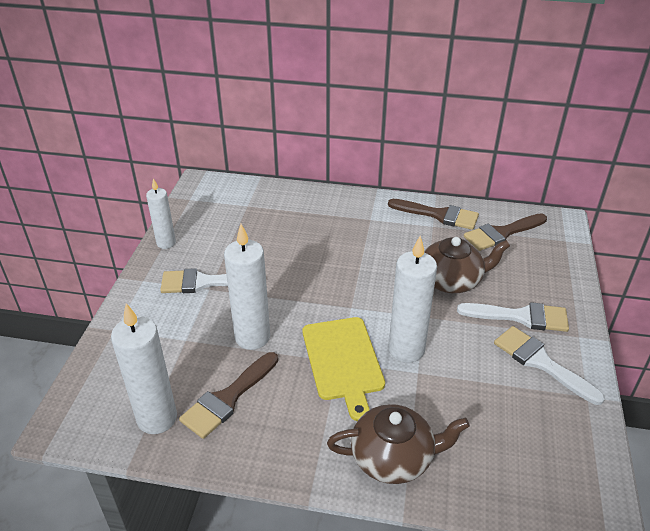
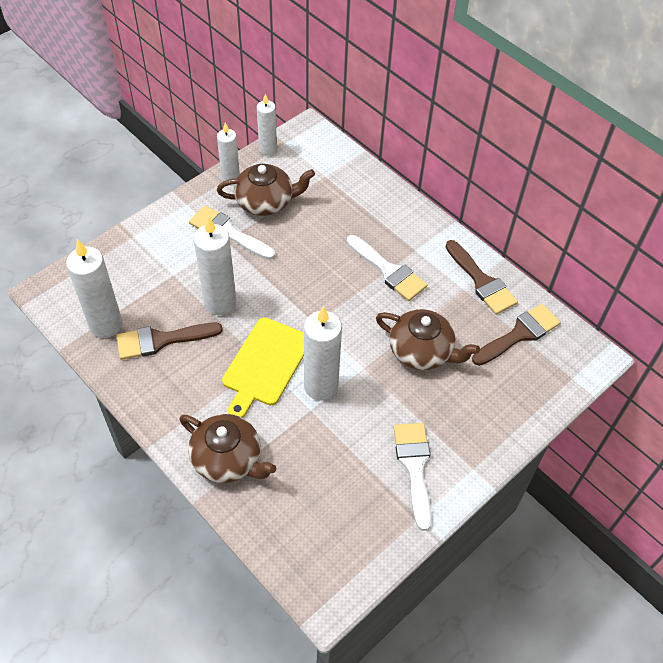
camera: 35 degrees right, 15 degrees up
(179, 209) = (268, 149): none -> white candle
(215, 245) = (266, 202): none -> brown teapot
(502, 233) = (519, 334): brown brush -> brown brush turned 135 degrees clockwise
(520, 317) = (443, 420): white brush -> white brush (388, 271)

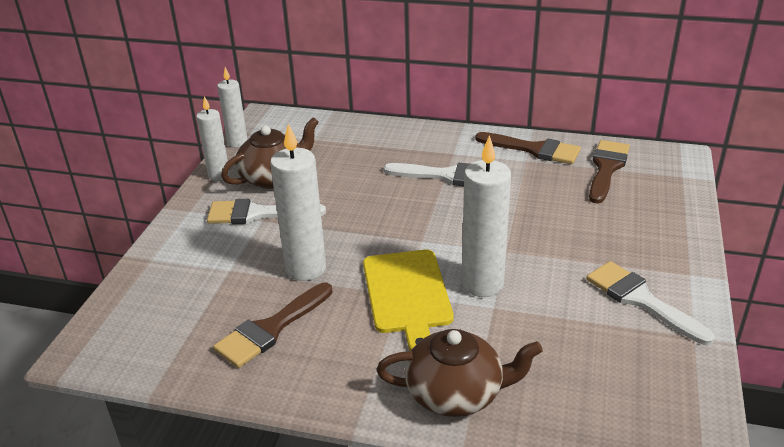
camera: 30 degrees left, 20 degrees down
(106, 325) = (189, 347): white candle -> none
(422, 351) = (542, 215): brown teapot -> none

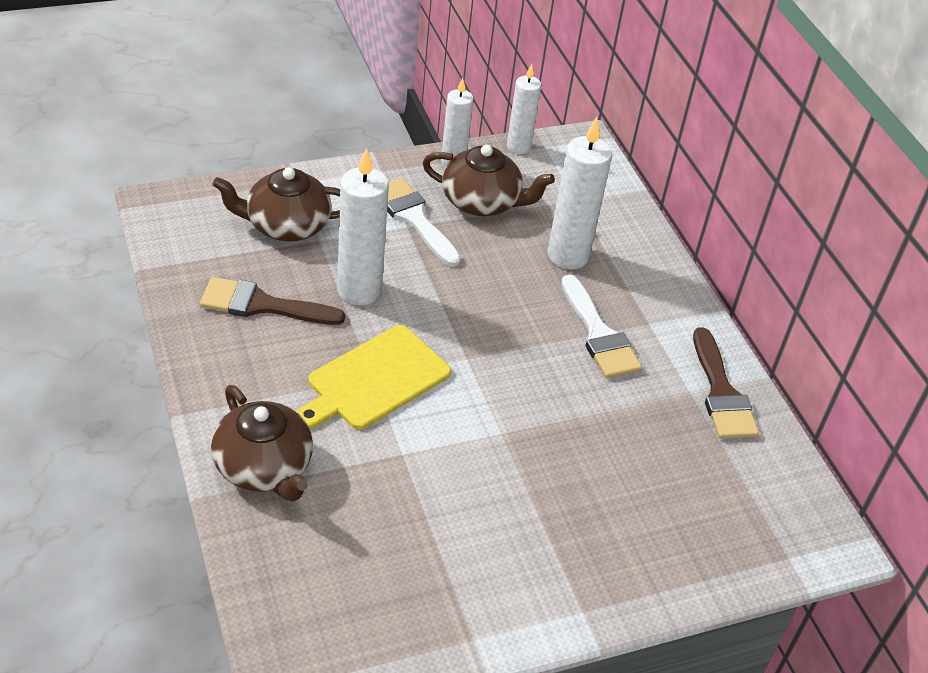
camera: 50 degrees right, 10 degrees up
(193, 282) = (286, 225): none -> brown teapot
(482, 284) = (432, 432): white candle -> white candle (568, 255)
(606, 168) = (740, 475): brown brush -> none
(641, 300) = (502, 576): white brush -> none

